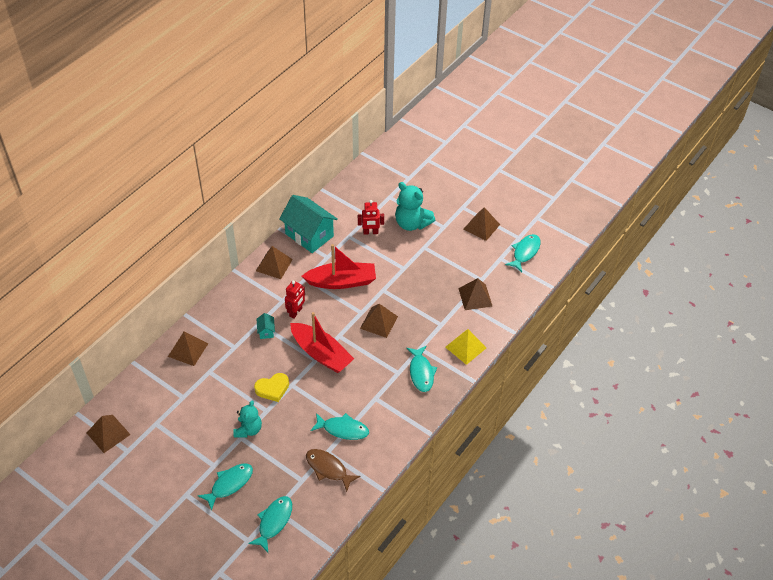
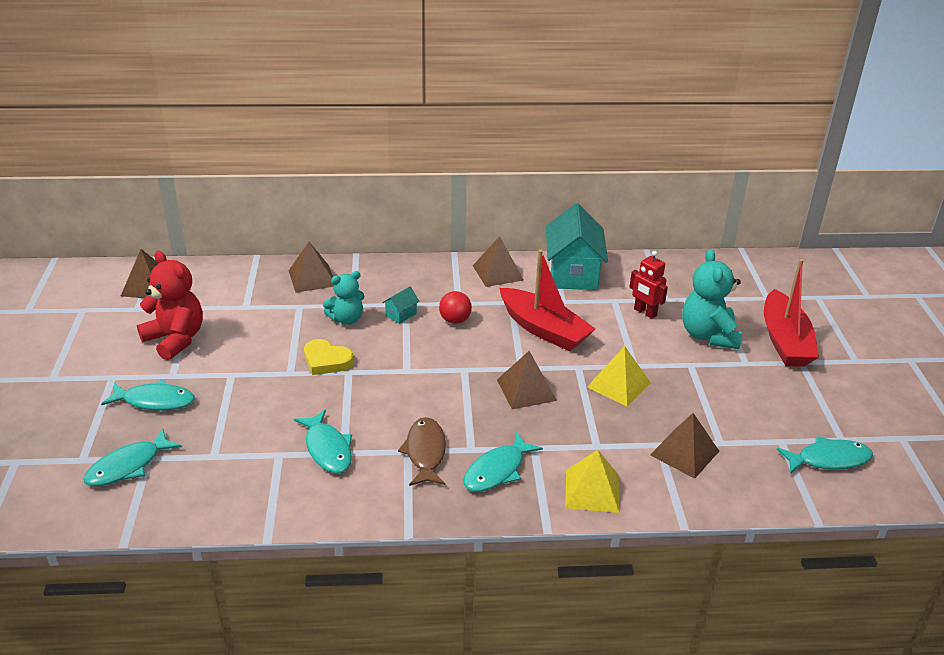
camera: 50 degrees right, 15 degrees down
(180, 447) = (175, 339): none -> red teddy bear
(248, 429) = (248, 374): turquoise teddy bear -> turquoise teddy bear (346, 319)
(274, 522) = (128, 466): turquoise fish -> turquoise fish turned 150 degrees clockwise
(296, 312) = (455, 320): red robot -> red ball
(321, 354) = (420, 370): red boat -> red boat (784, 341)
(328, 469) = (253, 469): brown fish -> brown fish (425, 452)
(411, 285) = (619, 385): none -> yellow pyramid
(481, 226) = (800, 395): brown pyramid -> none

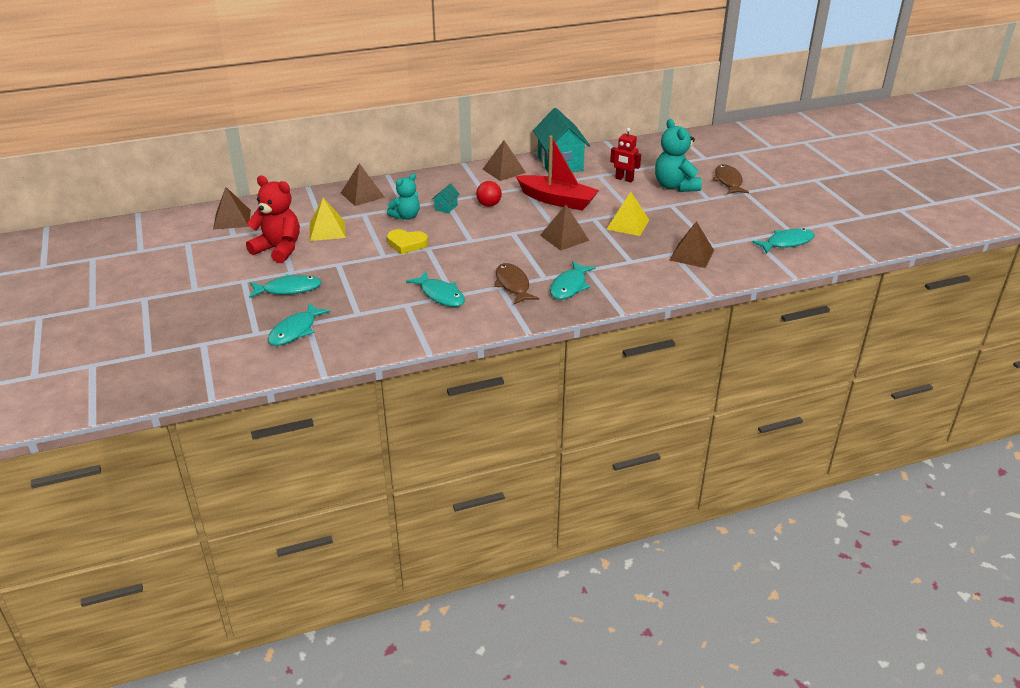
camera: 15 degrees left, 0 degrees up
(592, 490) = (640, 286): yellow pyramid -> yellow pyramid (327, 230)
(784, 341) = (728, 181): red boat -> brown fish

